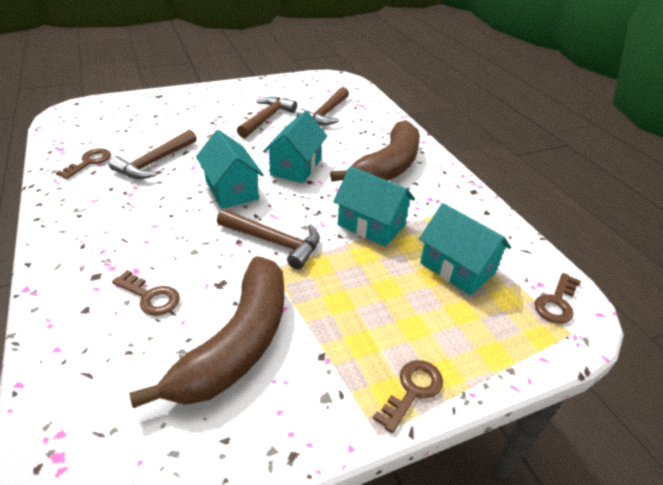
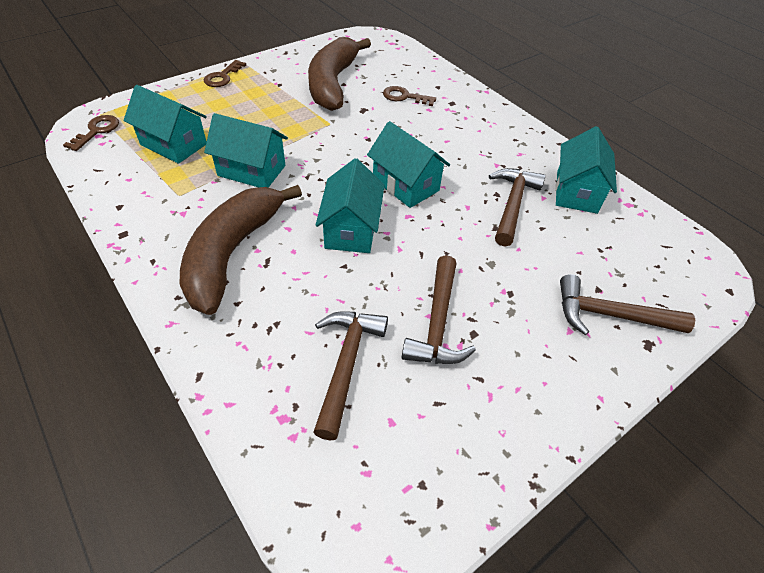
camera: 165 degrees right, 10 degrees up
(89, 162) = (576, 192): brown key -> turquoise house
(274, 242) = (338, 142): brown hammer -> brown hammer (610, 315)

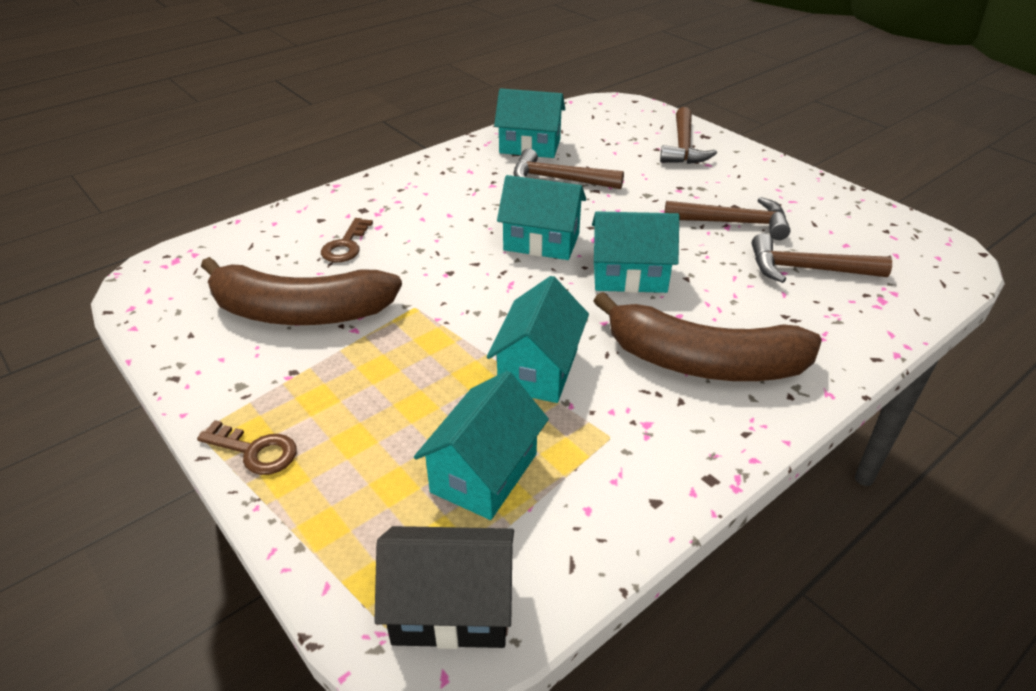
camera: 90 degrees left, 10 degrees down
(96, 131) = (451, 608): brown key -> black house
(405, 185) = (541, 242): turquoise house -> turquoise house turned 60 degrees clockwise

